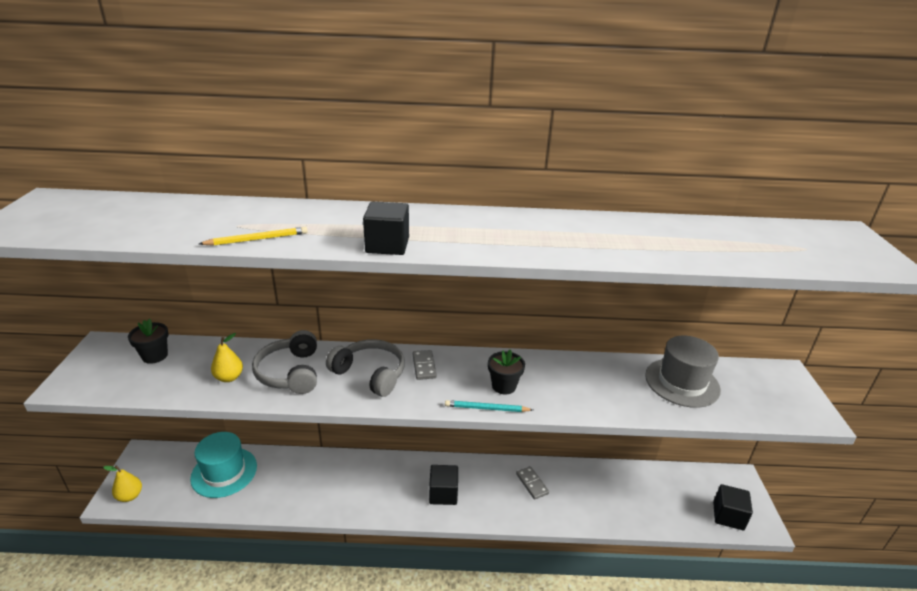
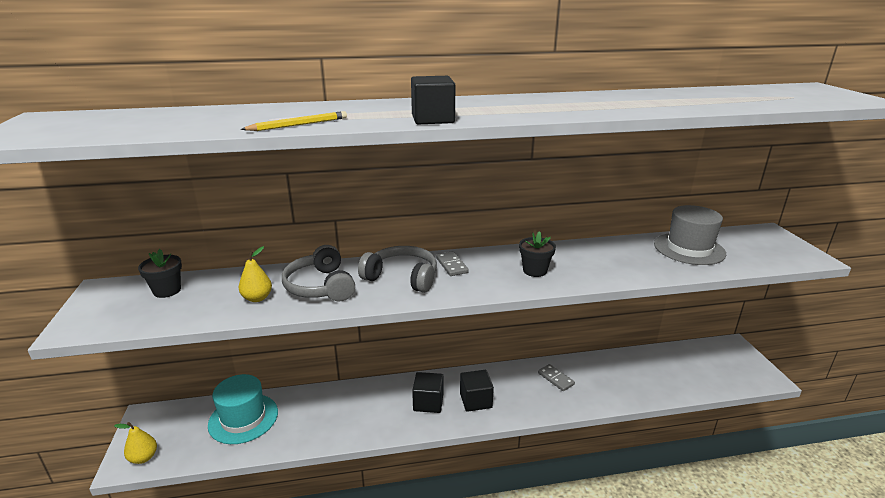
camera: 10 degrees left, 5 degrees down
(486, 408) = (528, 289): turquoise pencil -> none
(728, 516) = (737, 376): black cube -> black cube (428, 402)

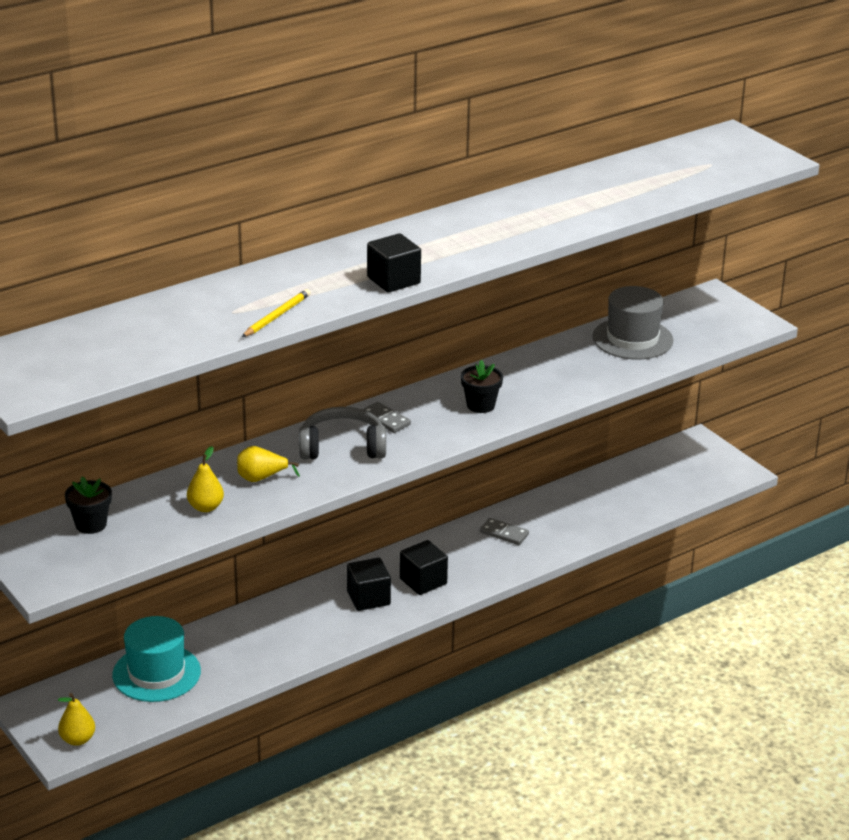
camera: 25 degrees left, 5 degrees up
(320, 286) = (261, 478): grey headphones -> yellow pear

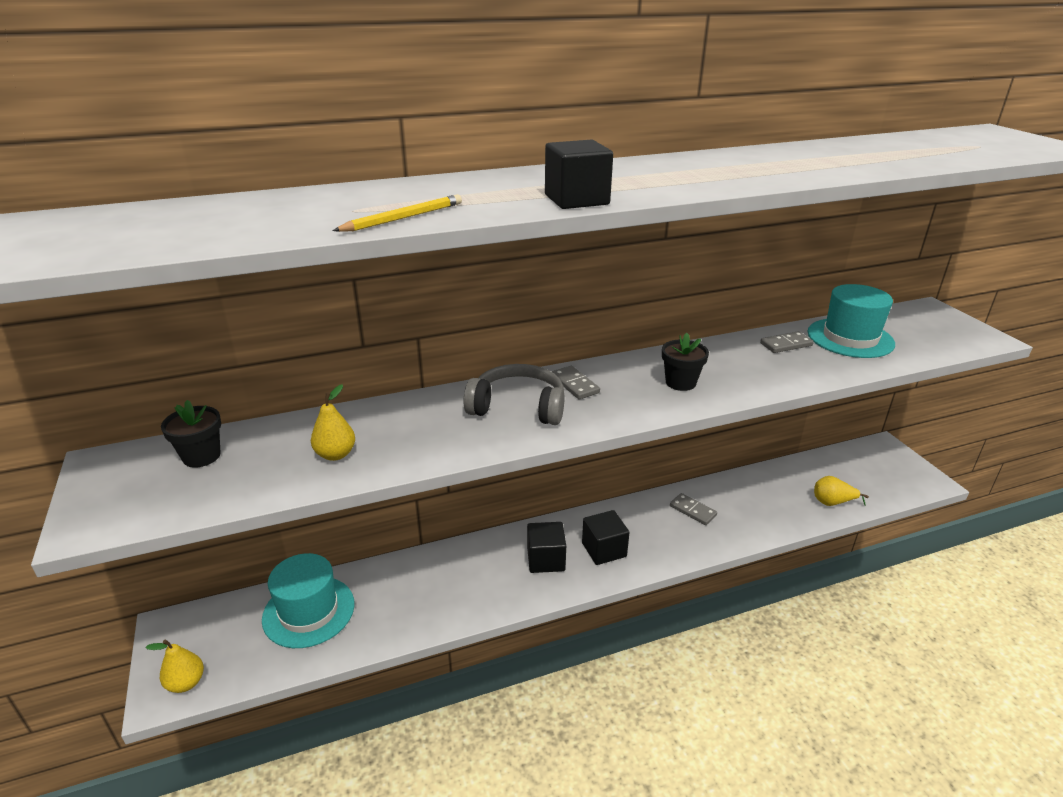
camera: 15 degrees right, 0 degrees up
(261, 478) = (415, 429): yellow pear -> yellow pear (832, 502)
(572, 353) = (786, 344): none -> grey domino
(632, 339) = (850, 338): grey hat -> turquoise hat

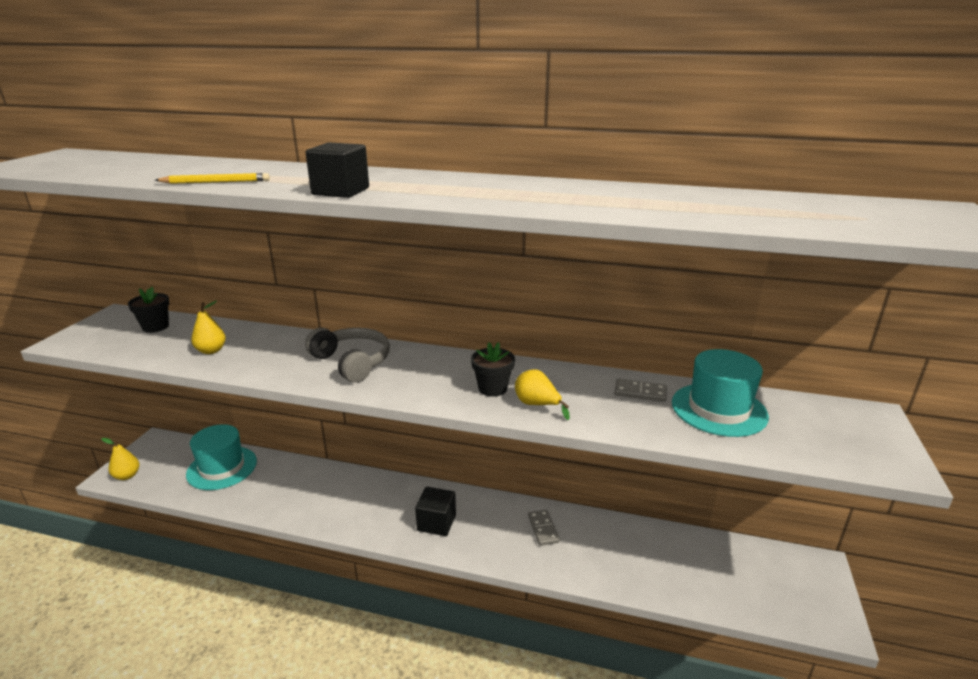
camera: 35 degrees right, 5 degrees down
(546, 560) = (388, 508): black cube -> none
(575, 384) = (413, 362): grey domino -> none
(832, 502) = (688, 588): yellow pear -> yellow pear (537, 405)

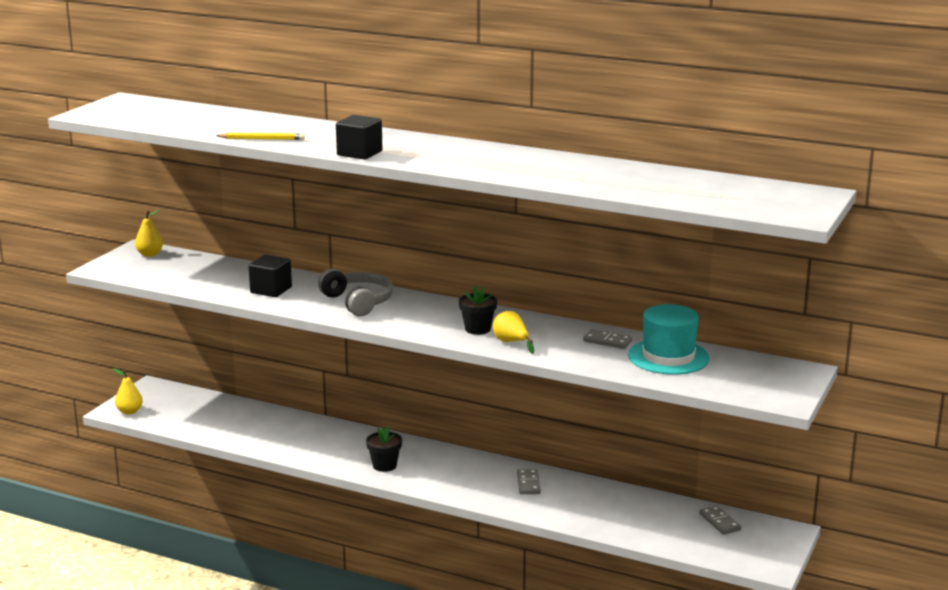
camera: 10 degrees right, 5 degrees down
(155, 327) = (178, 262): black flower pot -> black flower pot (384, 465)
(211, 351) = (232, 284): yellow pear -> yellow pear (150, 254)
(222, 468) = (220, 413): turquoise hat -> none
(436, 523) = (426, 470): black cube -> black cube (271, 290)
(749, 561) = (719, 522): none -> grey domino

